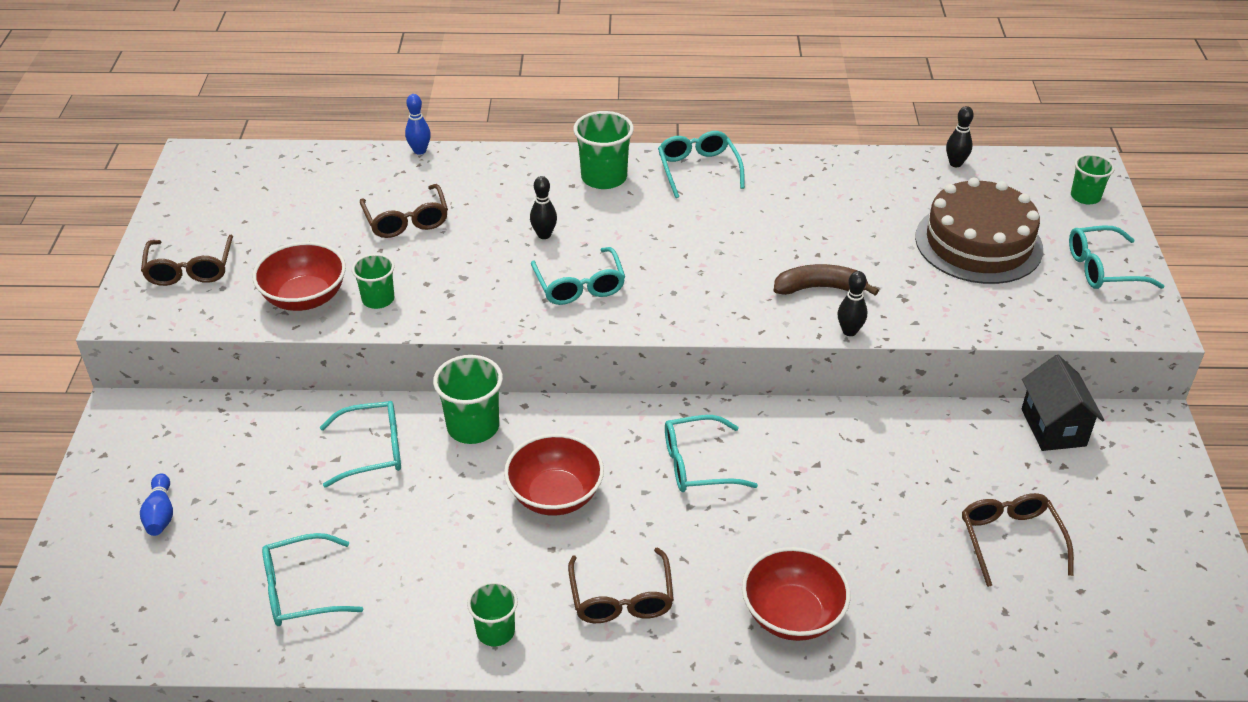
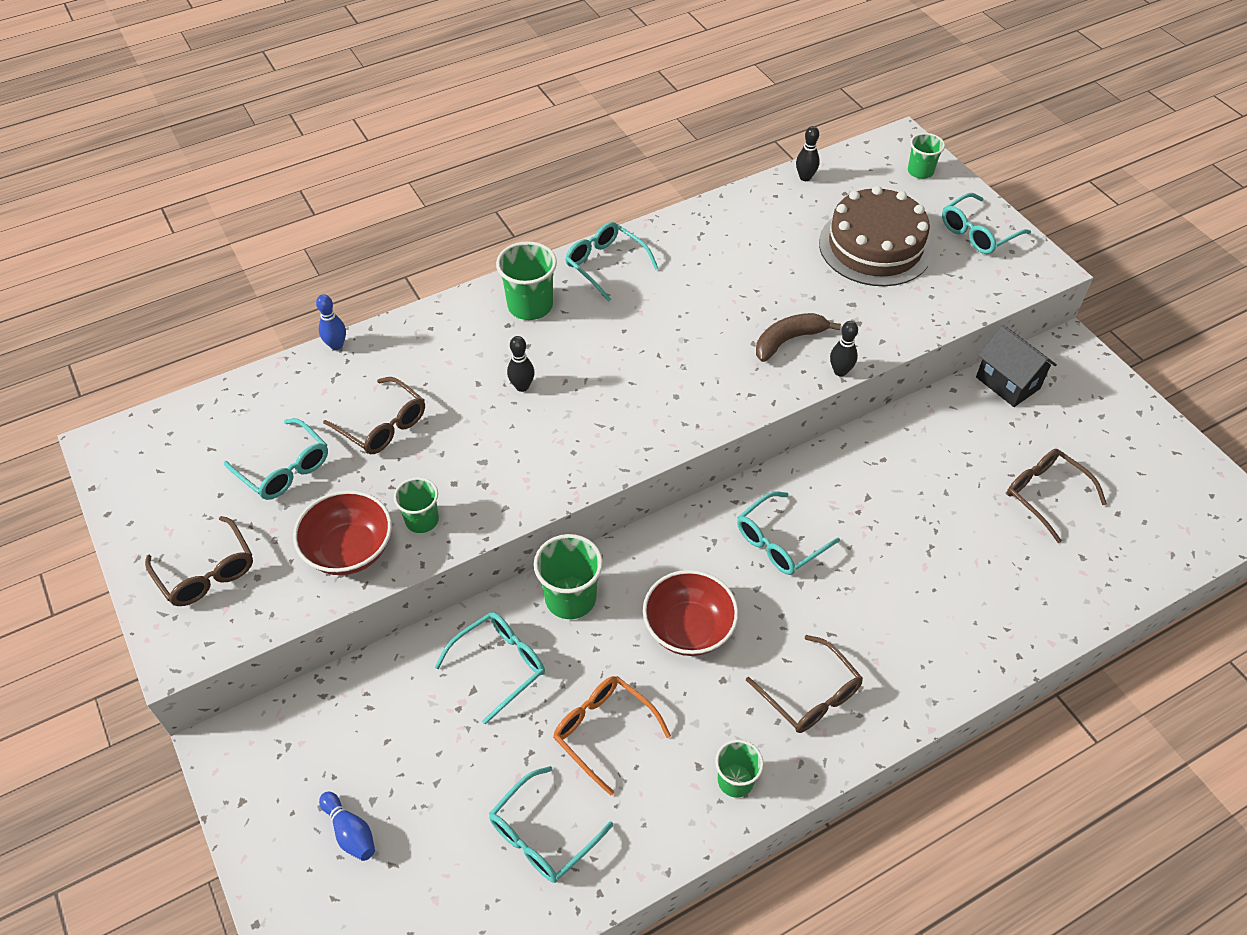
camera: 30 degrees left, 10 degrees up
(415, 539) = (603, 731): none -> orange glasses
(579, 286) = (592, 425): turquoise glasses -> turquoise glasses (284, 469)
(792, 615) = (944, 640): red bowl -> none

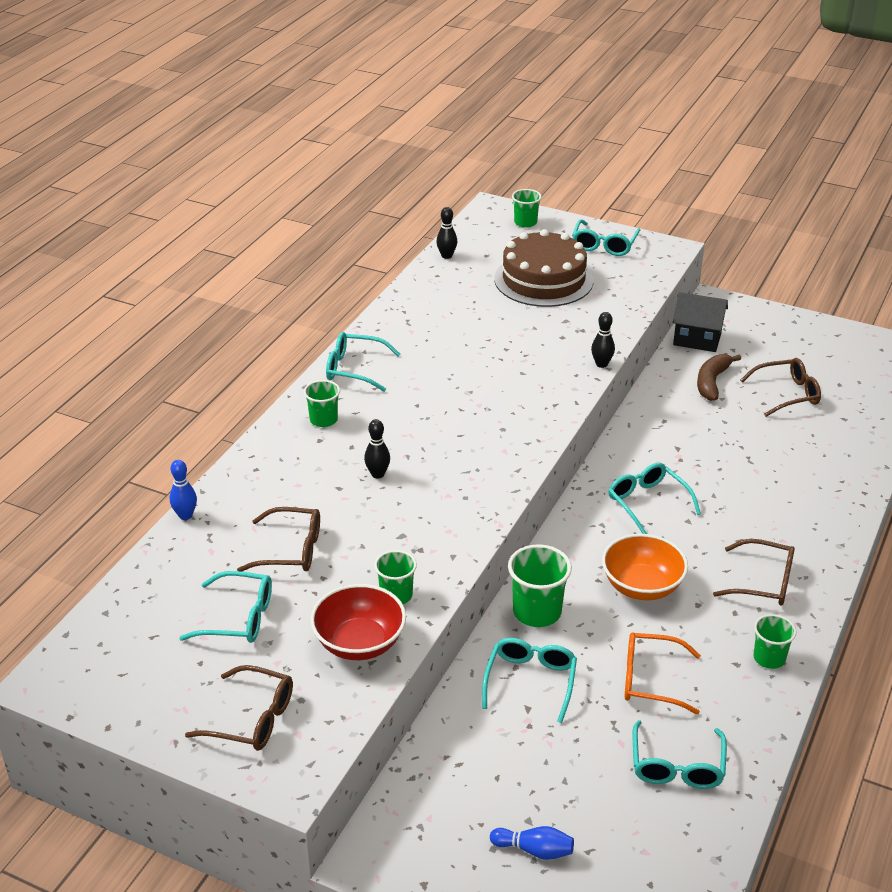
camera: 35 degrees left, 15 degrees down
(530, 305) = (323, 420): green cup -> green cup, size x0.64
(688, 628) = (642, 586): red bowl -> orange bowl
(779, 542) = (647, 503): turquoise glasses -> turquoise glasses turned 135 degrees clockwise
(788, 340) = (545, 361): brown banana -> brown banana (712, 382)
(1045, 495) = (787, 394): brown glasses -> brown glasses turned 150 degrees clockwise

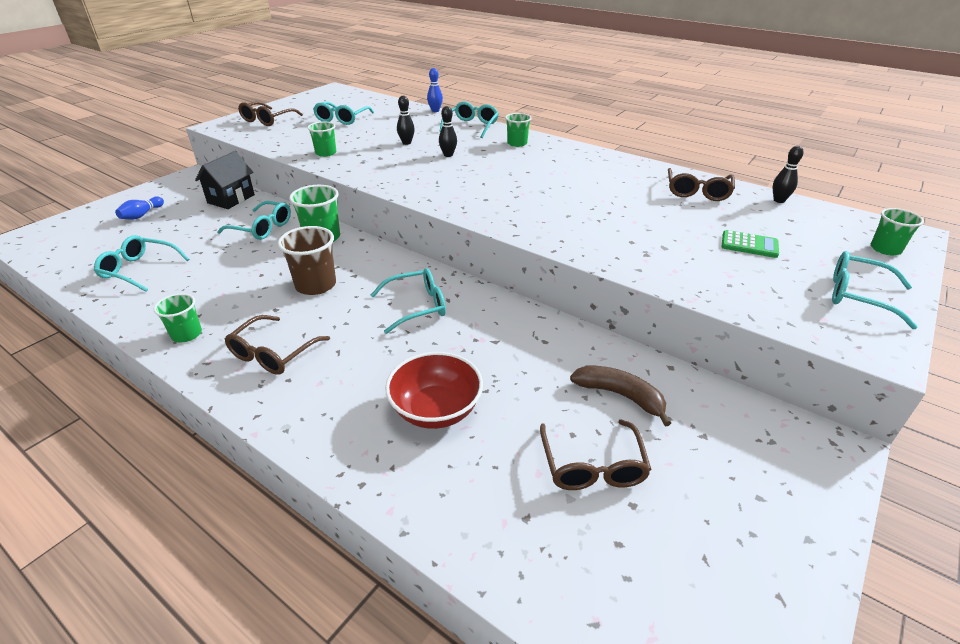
camera: 100 degrees right, 0 degrees up
(291, 550) = (388, 131): brown glasses -> brown glasses (697, 192)
(354, 369) = (580, 155): turquoise glasses -> turquoise glasses (471, 126)
(359, 643) = (295, 142): red bowl -> red bowl (436, 410)
(543, 280) = (749, 245): brown cake -> green calculator
(601, 364) = (579, 256): black bowling pin -> black bowling pin (406, 143)
(642, 586) = (316, 285): orange bowl -> brown cup
(651, 680) = (220, 272): orange glasses -> none
(697, 339) = (721, 404): black house -> black house (231, 199)

